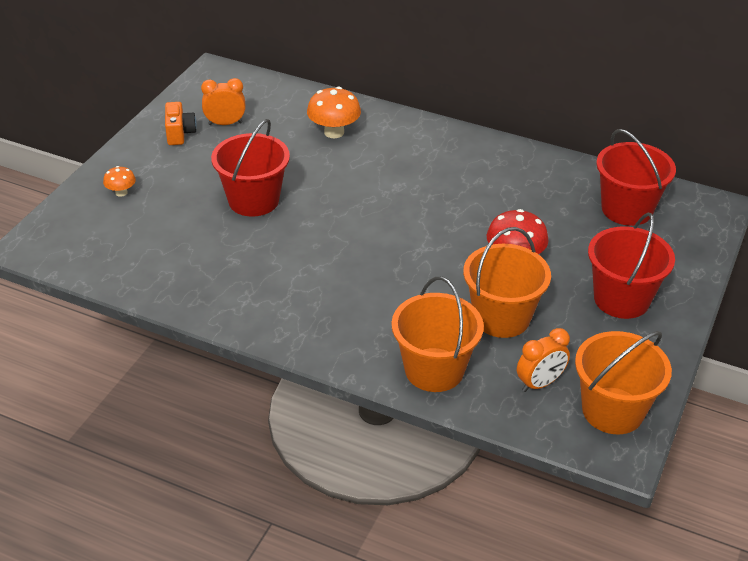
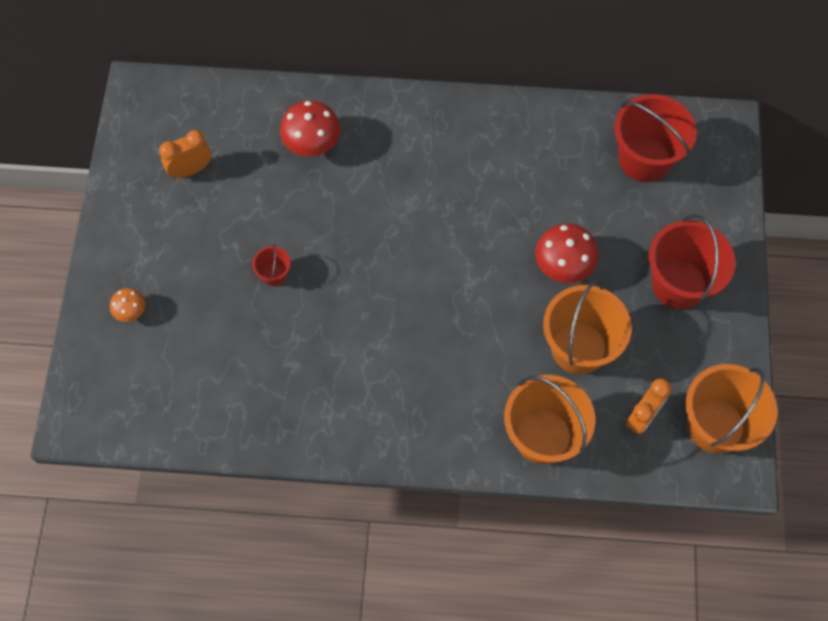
camera: 20 degrees left, 25 degrees up
(180, 134) = (149, 202): orange camera -> none
(253, 200) = (274, 274): red bucket -> red bucket, size x0.46
(334, 132) = (312, 144): orange mushroom -> red mushroom

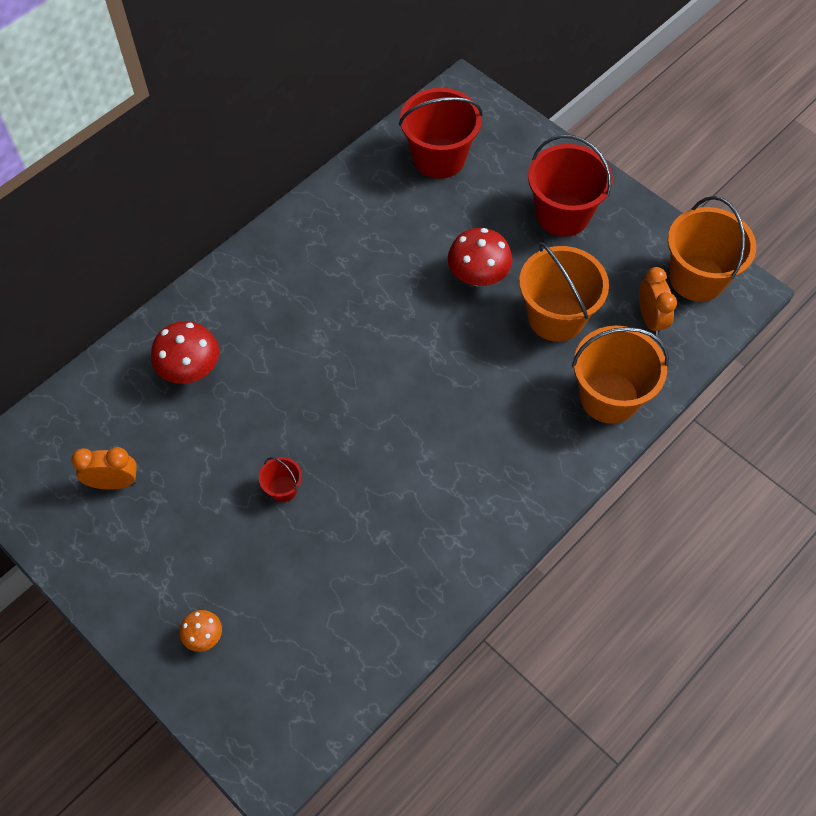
camera: 50 degrees left, 5 degrees down
(191, 170) = (114, 482): orange clock -> orange clock turned 75 degrees clockwise

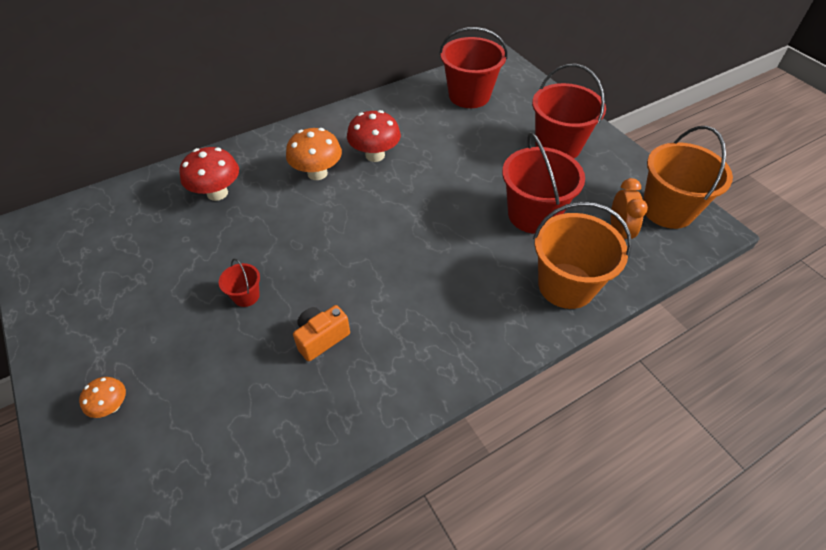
camera: 15 degrees right, 10 degrees down
(114, 482) = (112, 260): orange clock -> none
(296, 315) = (317, 173): none -> orange mushroom
(381, 516) = (321, 338): none -> orange camera
(478, 276) = (474, 174): red mushroom -> red mushroom (375, 155)
(556, 317) = (533, 215): orange bucket -> red bucket

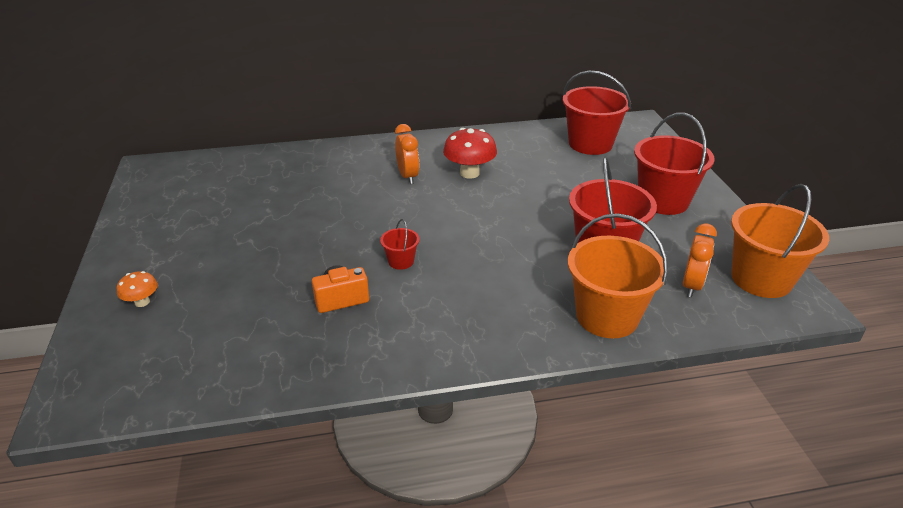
camera: 20 degrees right, 15 degrees down
(217, 193) = (311, 174): red mushroom -> none
(246, 296) = (293, 252): red bucket -> red bucket (401, 261)
(317, 173) = (408, 176): orange mushroom -> orange clock

